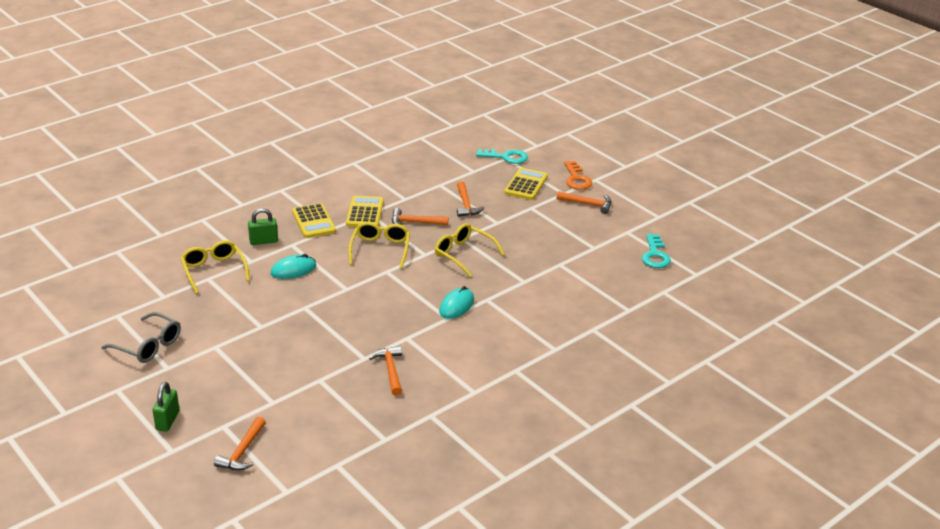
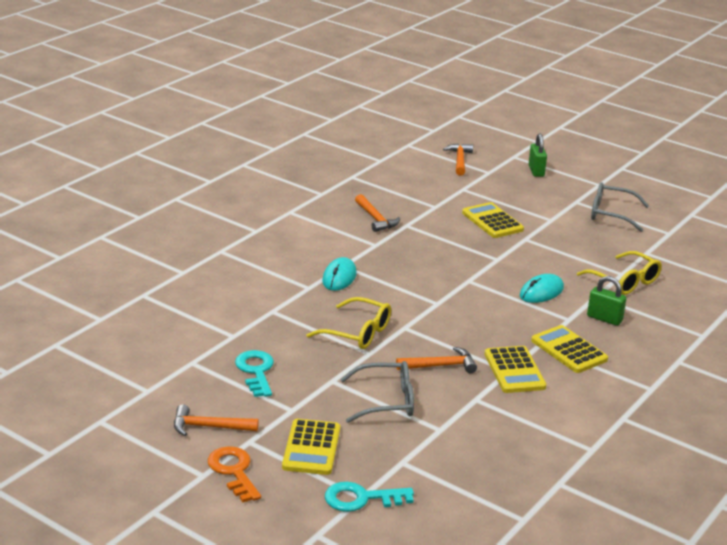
camera: 165 degrees right, 5 degrees down
(263, 241) = (604, 318): green padlock -> green padlock turned 60 degrees clockwise
(275, 352) = (492, 221): none -> yellow calculator
(380, 249) = (461, 326): yellow glasses -> none
(466, 205) = (386, 401): orange hammer -> grey glasses
(655, 255) = (108, 362): turquoise key -> turquoise key (256, 371)

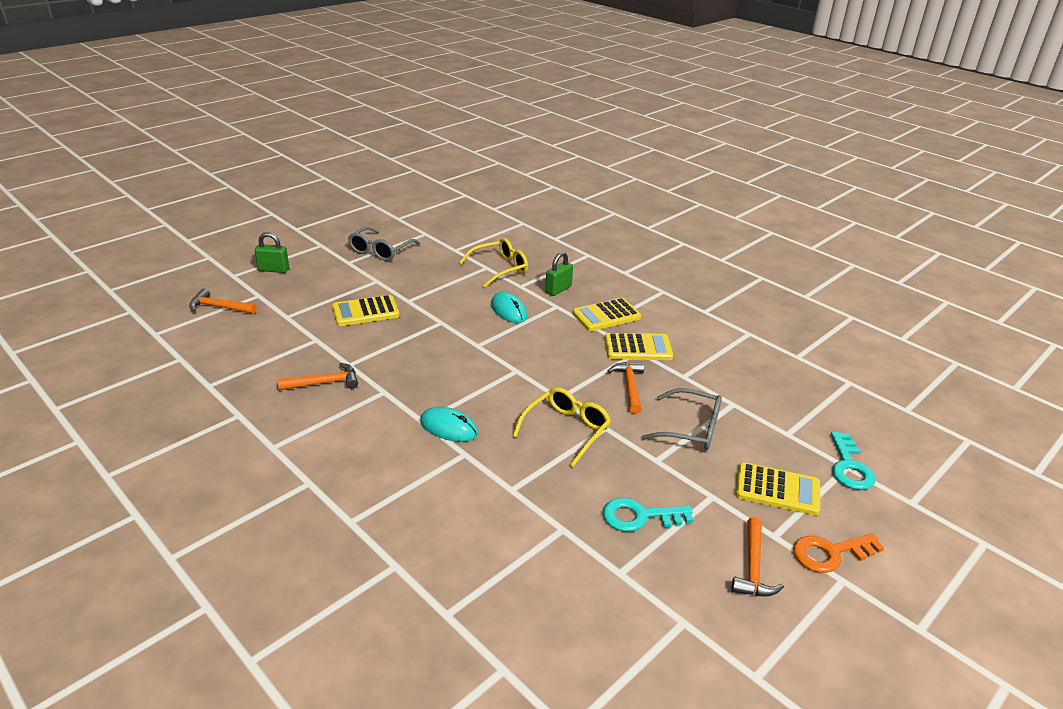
camera: 80 degrees left, 5 degrees up
(386, 401) = (691, 429): grey glasses -> grey glasses turned 105 degrees clockwise

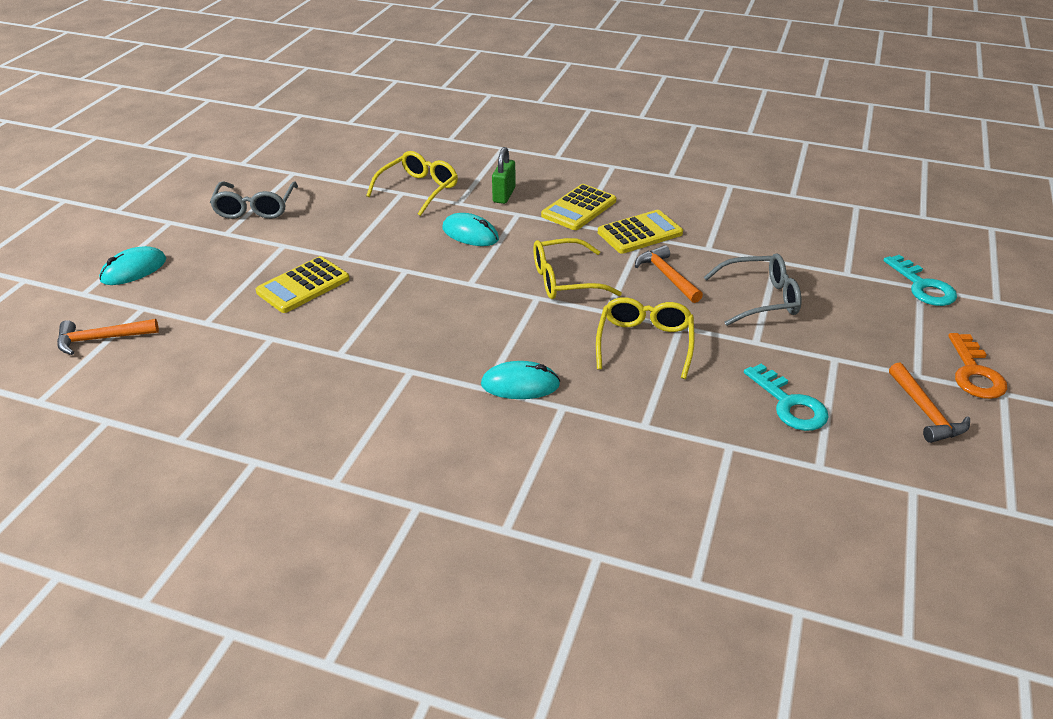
camera: 25 degrees left, 5 degrees up
(273, 269) = (134, 270): green padlock -> turquoise mouse
(324, 383) = (329, 385): orange hammer -> none
(547, 364) = (565, 280): none -> yellow glasses
(640, 516) = (789, 404): turquoise key -> turquoise key turned 90 degrees counterclockwise
(777, 490) = (883, 330): yellow calculator -> none
(830, 553) = (974, 373): orange key -> orange key turned 45 degrees counterclockwise

